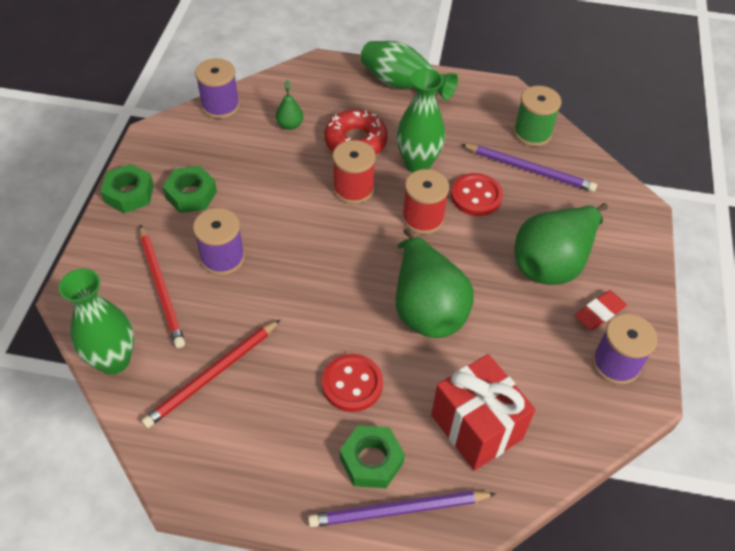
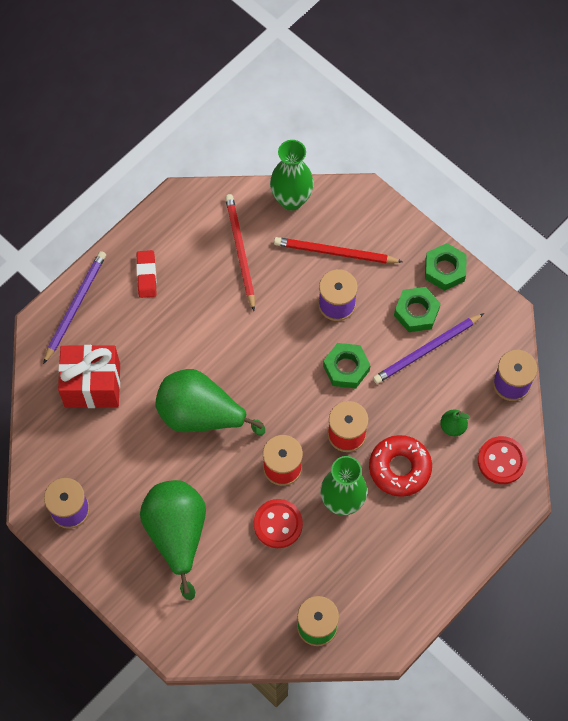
camera: 125 degrees right, 15 degrees up
(352, 384) = (175, 330): red button -> red button (501, 461)
(371, 460) = (116, 310): green nut -> green nut (346, 368)
(402, 85) = (447, 554): green vase -> none
(529, 170) = (277, 590): purple pencil -> purple pencil (426, 350)
(599, 313) = (114, 532): red eraser -> red eraser (146, 275)

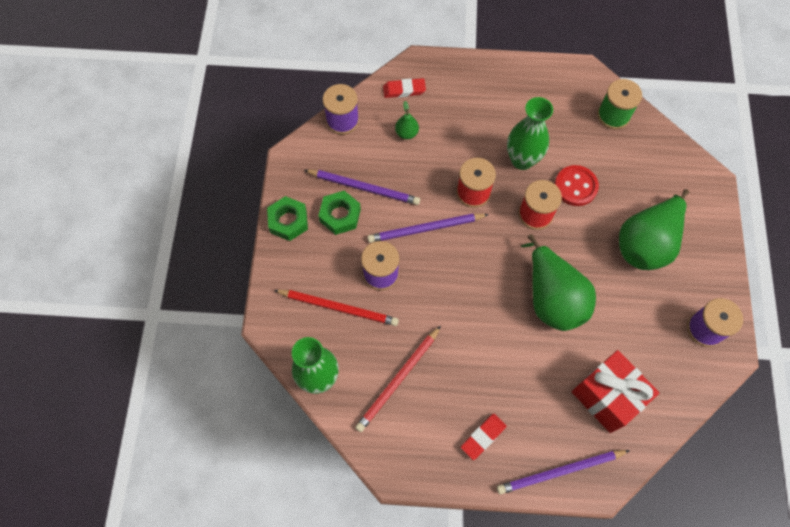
camera: 130 degrees left, 0 degrees up
(335, 252) = (338, 308): red pencil -> red pencil turned 45 degrees counterclockwise
(346, 368) = (425, 229): green nut -> purple pencil
(399, 468) = (466, 143): red donut -> none
(501, 461) = (404, 90): red button -> red eraser

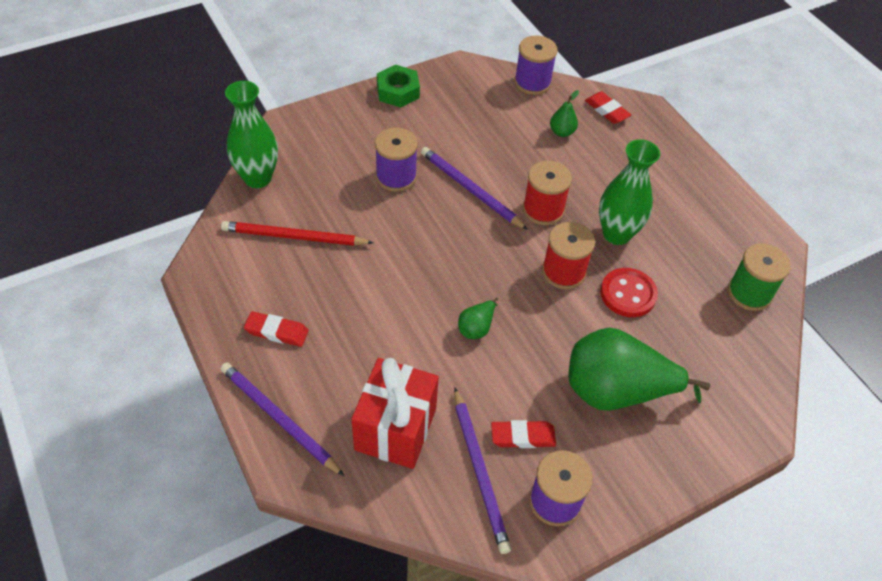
camera: 55 degrees right, 15 degrees down
(338, 308) = (338, 162): red pencil -> none
(340, 215) = (433, 123): green nut -> none
(364, 188) = (476, 127): purple pencil -> purple pencil (480, 471)
(552, 298) = (476, 327): green pear -> green pear, size x0.43
(651, 320) = (523, 437): none -> red eraser

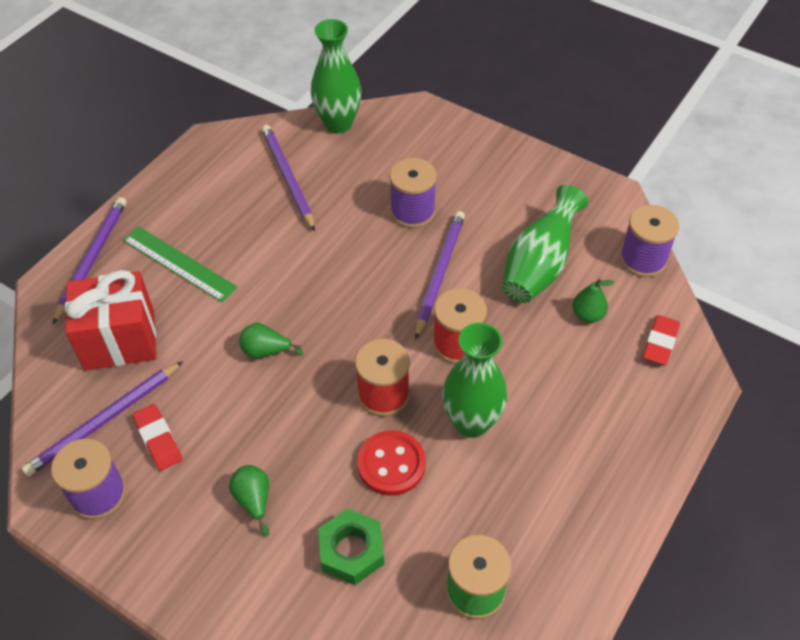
camera: 65 degrees right, 0 degrees up
(276, 332) = (178, 216): red eraser -> none
(294, 237) = (288, 178): red pencil -> purple pencil
(336, 352) = (179, 263): none -> green ruler
(398, 91) = (528, 162): green nut -> green nut (351, 550)
(502, 134) = (539, 266): none -> green vase
(616, 391) = (254, 500): green pear -> green pear, size x0.43

